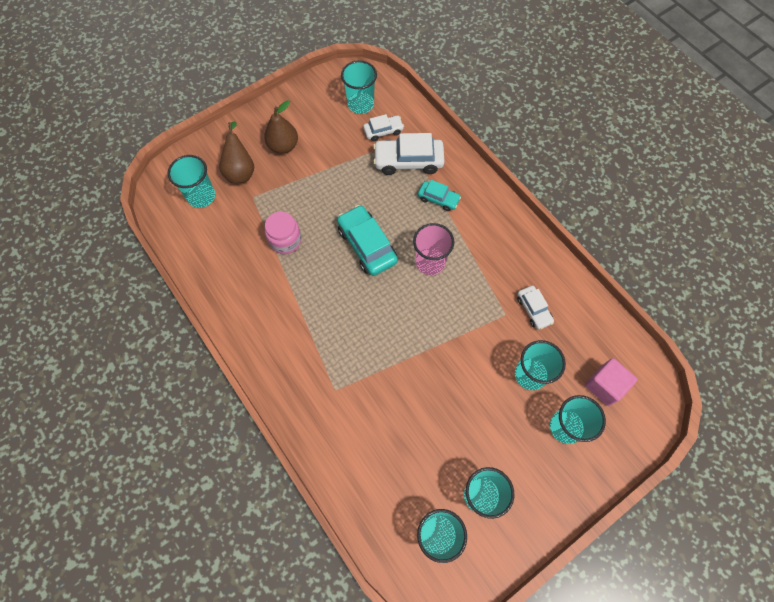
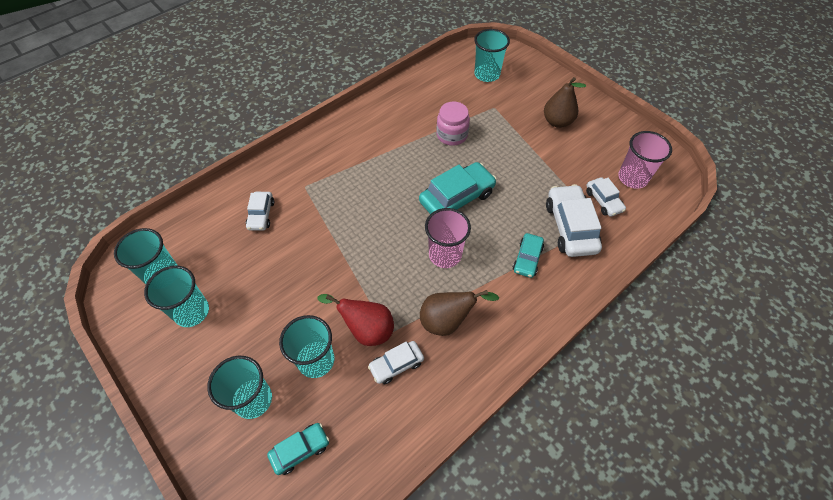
camera: 85 degrees right, 10 degrees down
(240, 171) = (520, 95): brown pear -> brown pear (447, 321)
(360, 104) = (632, 178): turquoise cup -> pink cup
(369, 434) = (261, 215): none -> white car
(502, 332) = (366, 329): none -> red pear
(604, 386) = (300, 450): pink cube -> turquoise car

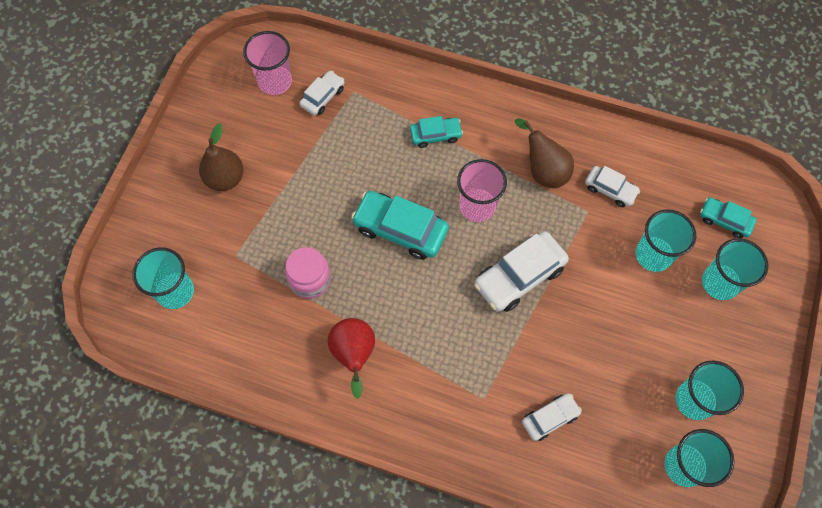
camera: 120 degrees left, 10 degrees up
(366, 329) = (597, 231): red pear -> red pear (354, 355)
(570, 227) = (374, 114): white car -> white car (519, 276)

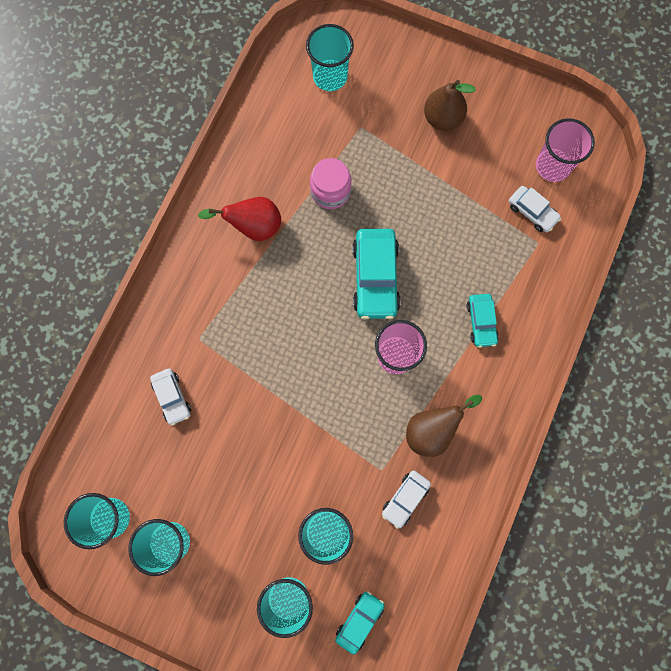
camera: 95 degrees right, 10 degrees up
(400, 229) = (375, 277): turquoise car -> turquoise car turned 150 degrees clockwise
(519, 276) = (315, 388): white car -> none

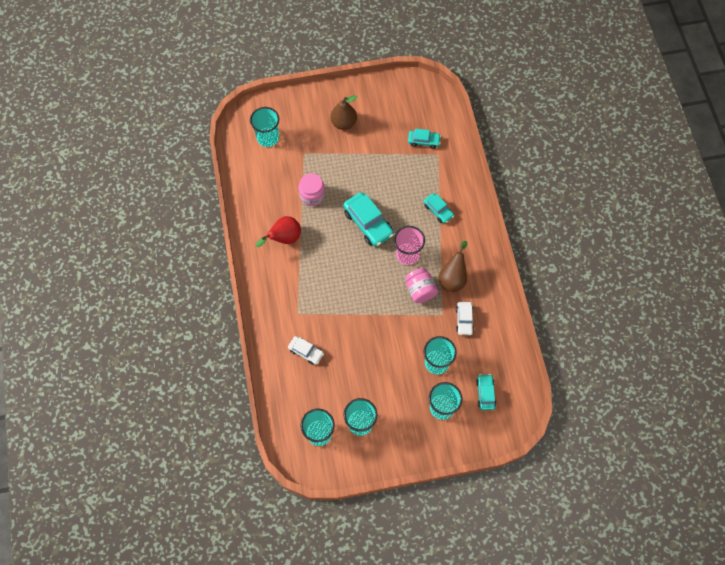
camera: 35 degrees left, 10 degrees down
(377, 417) = (420, 290): none -> pink jar
(532, 212) = (424, 141): white car -> turquoise car
(552, 166) = (417, 112): pink cup -> none

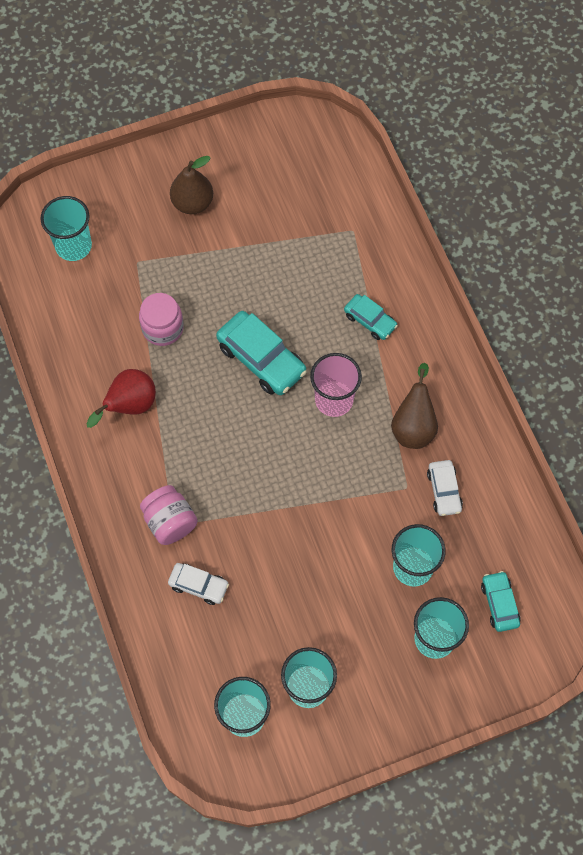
camera: 10 degrees left, 0 degrees up
(420, 290) = (365, 454): pink jar -> pink jar (170, 522)
(424, 141) = (326, 212): turquoise car -> none

